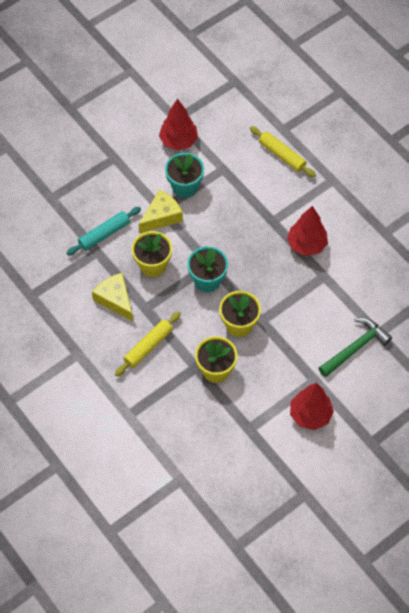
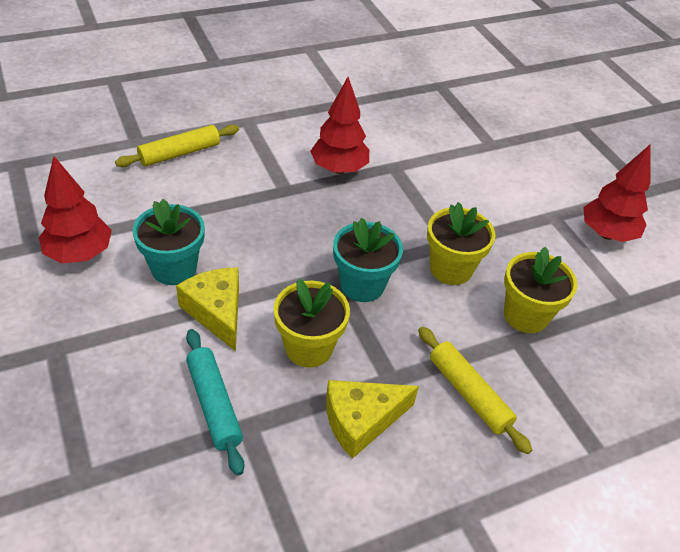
camera: 80 degrees left, 15 degrees down
(355, 348) = (509, 168): green hammer -> none

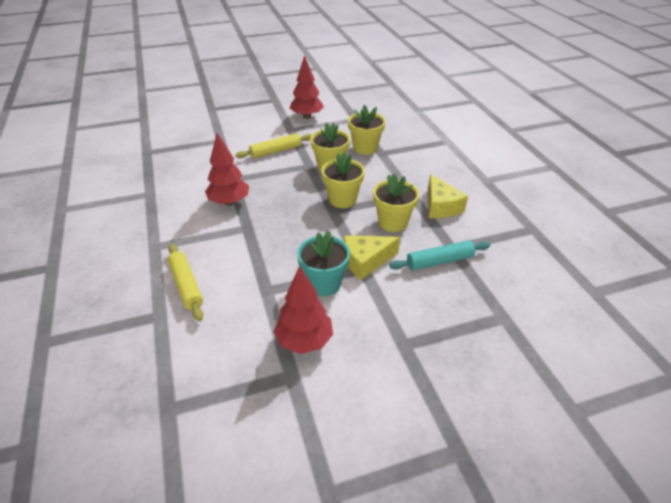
camera: 80 degrees left, 5 degrees down
(362, 285) = (342, 199): turquoise flower pot -> yellow flower pot
(468, 394) = (418, 171): yellow rolling pin -> yellow rolling pin (275, 151)

